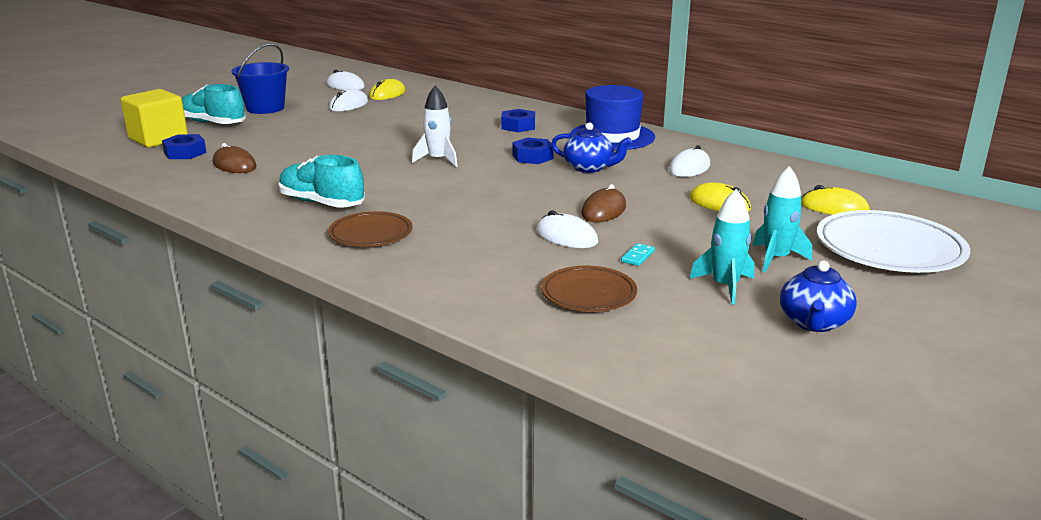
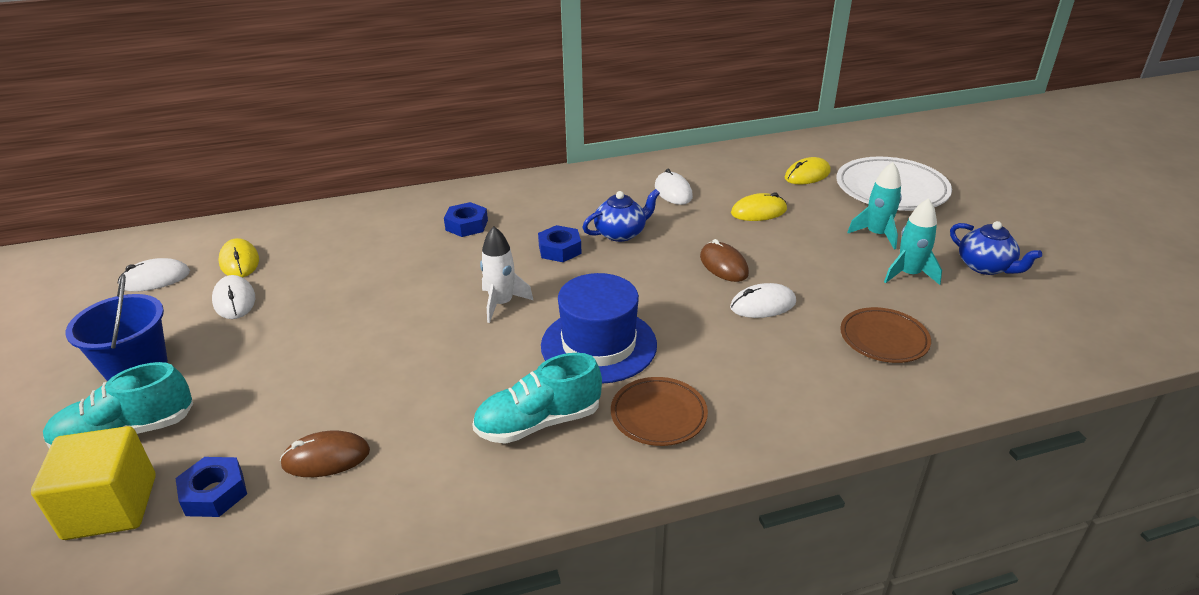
camera: 55 degrees left, 10 degrees up
(612, 136) = (559, 193): blue hat -> blue hat (598, 345)
(638, 256) = (830, 288): turquoise domino -> none

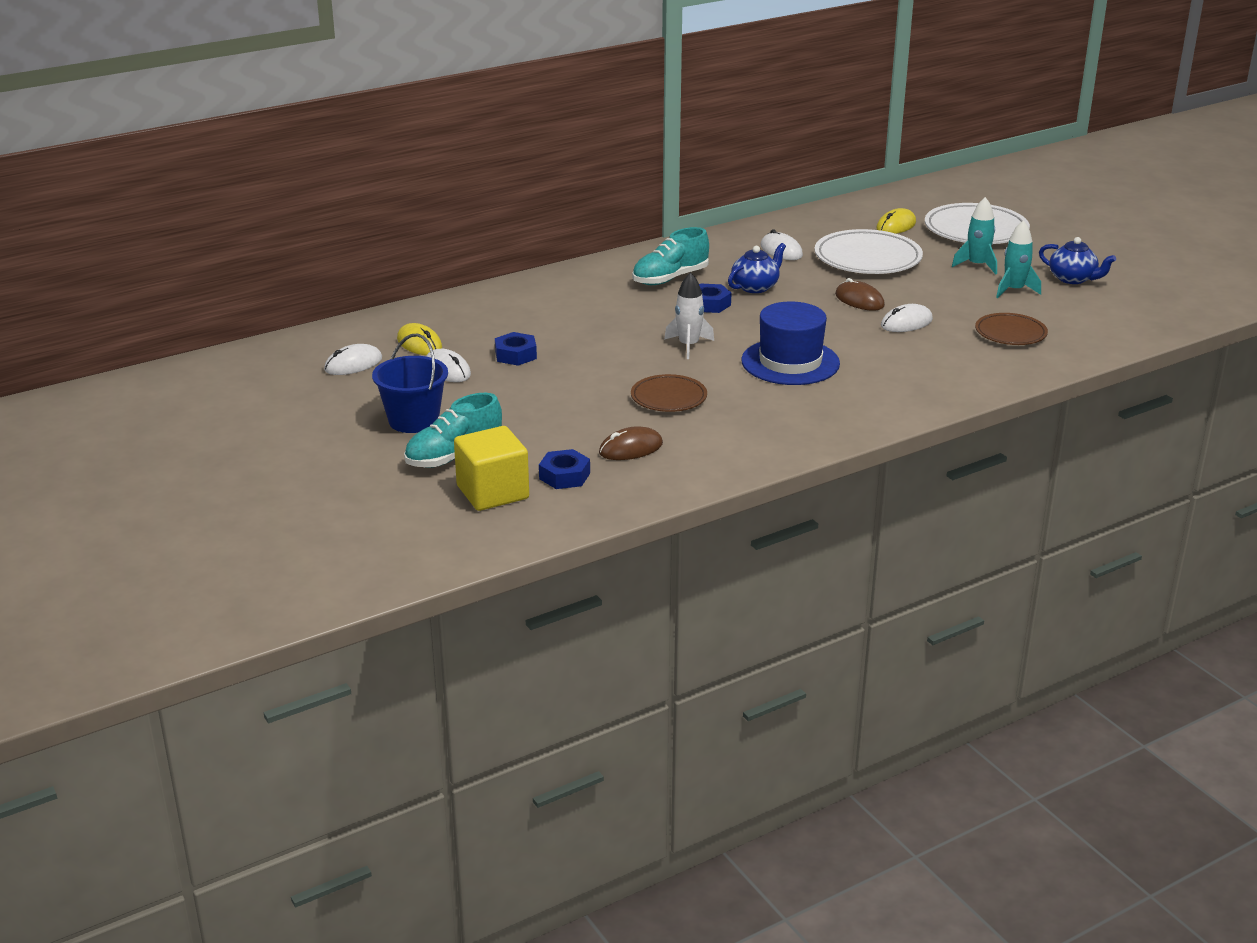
camera: 15 degrees left, 5 degrees down
(466, 225) = (608, 295): blue nut -> blue nut (515, 355)
(538, 422) = (777, 410): turquoise shoe -> turquoise shoe (670, 278)
(658, 415) = (864, 396): brown plate -> brown plate (668, 398)
(758, 211) = (867, 258): yellow mouse -> white plate

